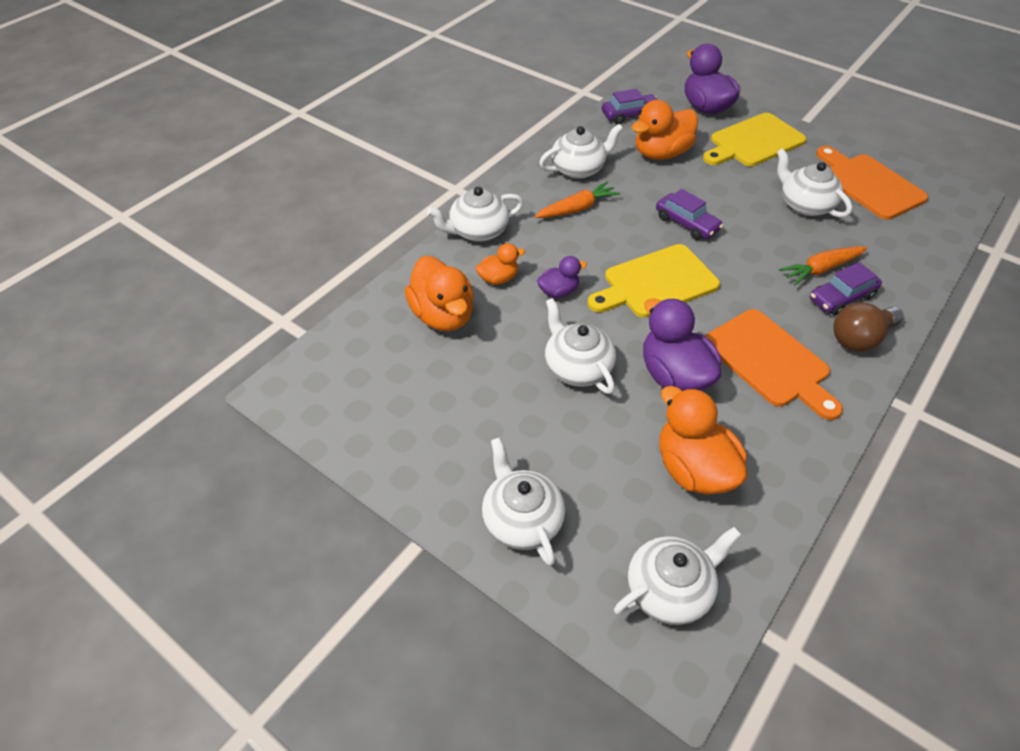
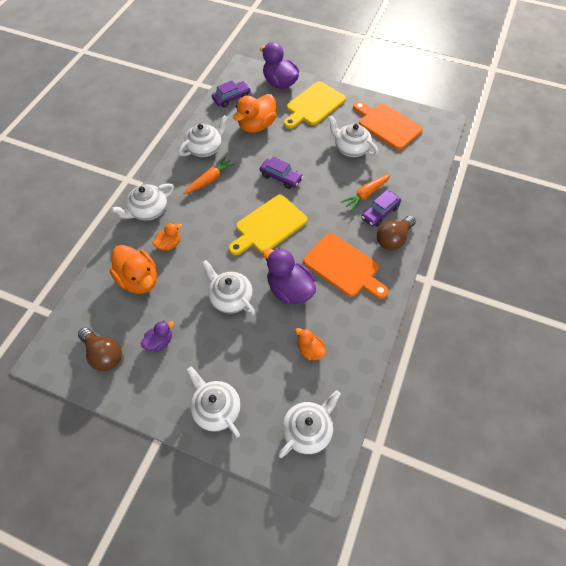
camera: 15 degrees left, 10 degrees up
(366, 403) = (104, 354): none -> brown light bulb
(558, 291) = (209, 245): purple duck -> purple duck (160, 342)
(693, 469) = (310, 350): orange duck -> orange duck, size x0.54

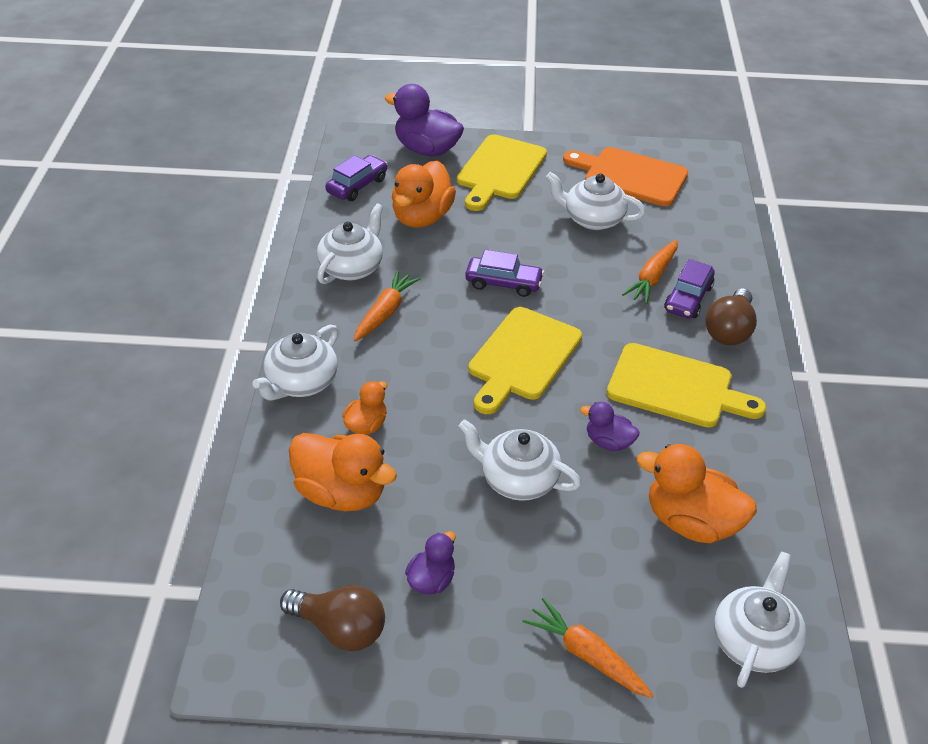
camera: 20 degrees left, 15 degrees down
(216, 408) = (586, 655): white teapot -> orange carrot
(289, 289) = (608, 442): purple duck -> purple duck, size x0.54
(310, 350) = (691, 522): orange duck -> orange duck, size x1.84
(344, 267) = (676, 387): orange cutting board -> yellow cutting board

